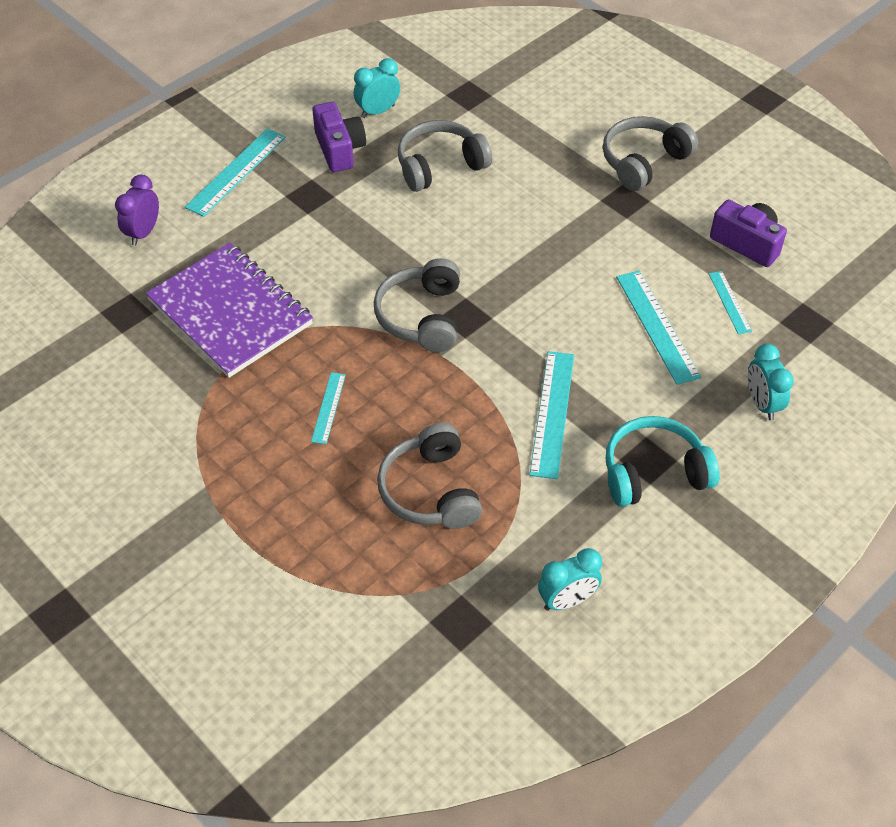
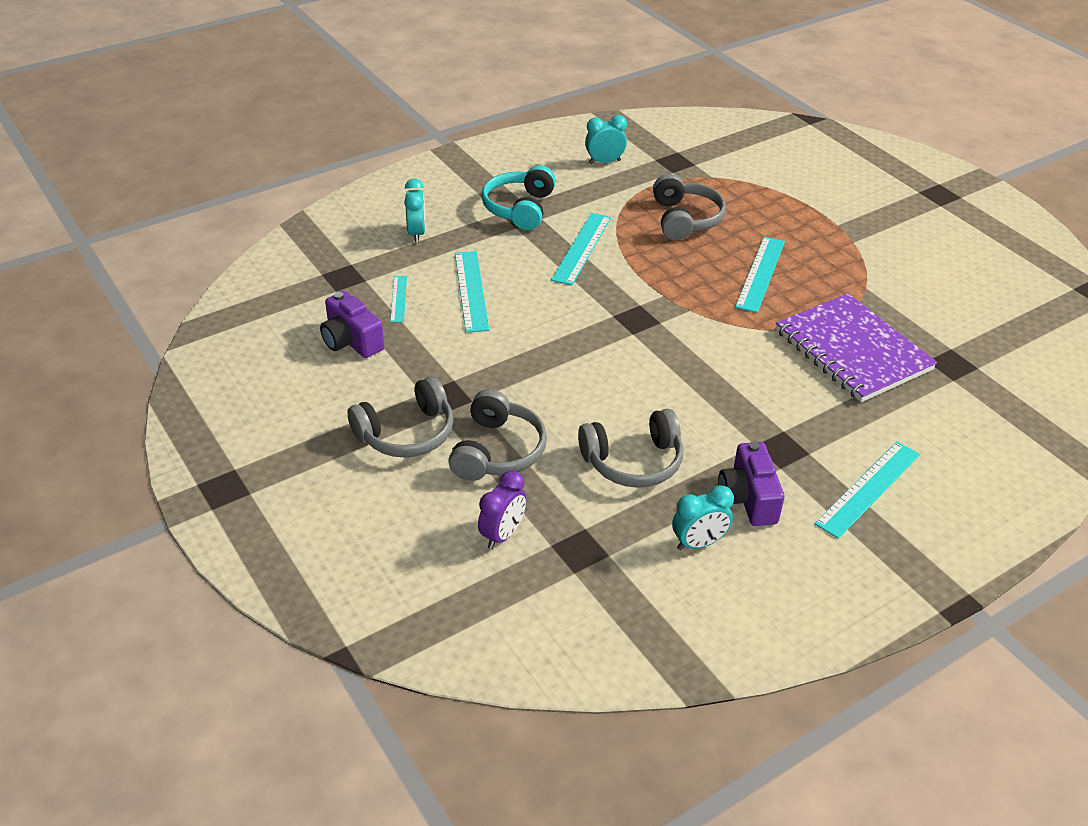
camera: 170 degrees left, 10 degrees down
(143, 233) = (957, 435): purple clock -> purple clock (502, 534)
(328, 407) = (760, 273): turquoise ruler -> turquoise ruler, size x1.77
(421, 316) = (675, 324): grey headphones -> grey headphones (497, 451)
(654, 472) = (520, 208): turquoise headphones -> turquoise headphones turned 105 degrees clockwise

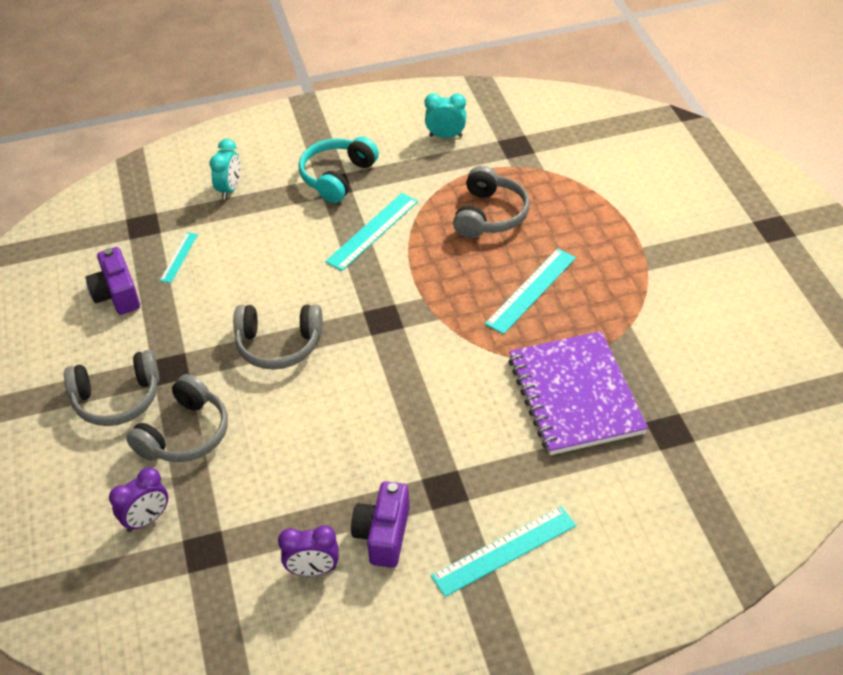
camera: 20 degrees right, 5 degrees up
(471, 290) = (247, 260): turquoise ruler -> none
(633, 461) = (299, 472): grey headphones -> grey headphones (278, 345)
(698, 543) = (313, 570): turquoise clock -> purple clock

